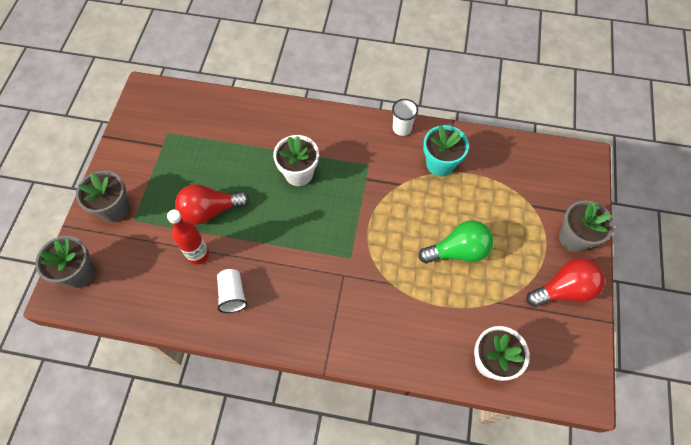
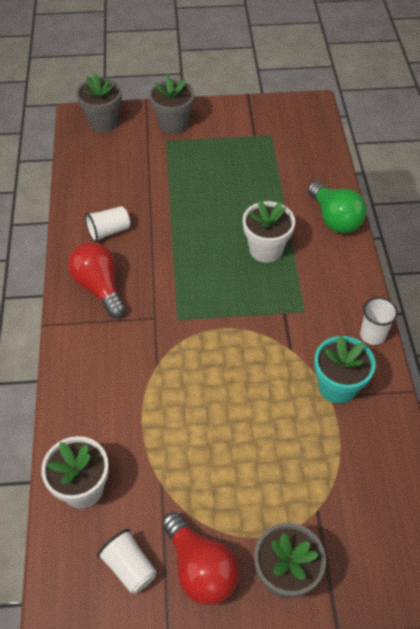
camera: 75 degrees right, 10 degrees down
(198, 254) = (144, 195): red bottle -> none
(210, 211) = (194, 190): red light bulb -> red light bulb (99, 287)
(458, 251) = (219, 428): green light bulb -> green light bulb (334, 219)
(558, 337) = (129, 567): none -> white cup

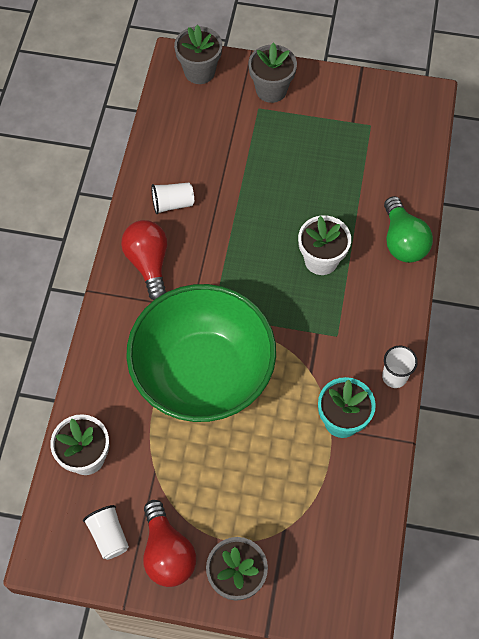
camera: 15 degrees right, 10 degrees up
(184, 376) = (203, 374): none -> green bowl

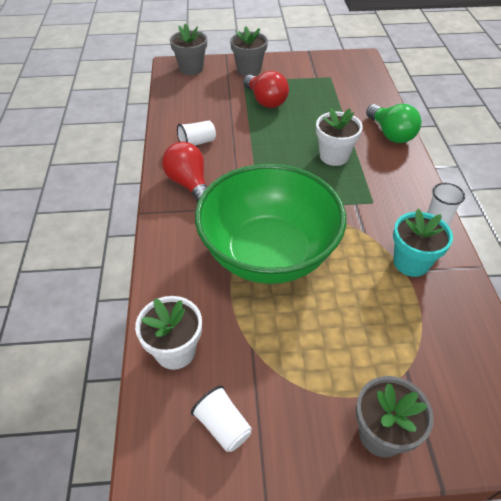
camera: 15 degrees left, 15 degrees down
(167, 552) = (295, 427): red light bulb -> red light bulb (265, 101)

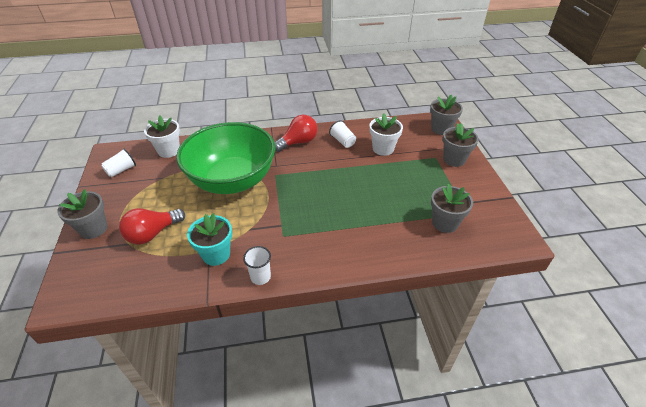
camera: 85 degrees right, 5 degrees down
(265, 101) = (408, 171): red light bulb -> red light bulb (152, 234)
(334, 156) = (339, 213): white flower pot -> white flower pot (383, 149)
(344, 91) = (445, 223): none -> grey flower pot
(391, 134) = (380, 254): green light bulb -> none

